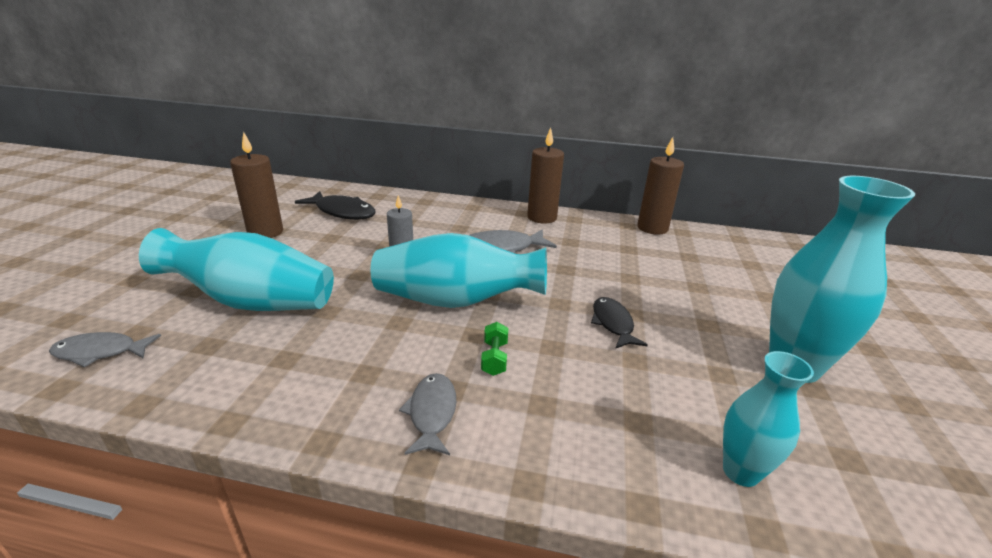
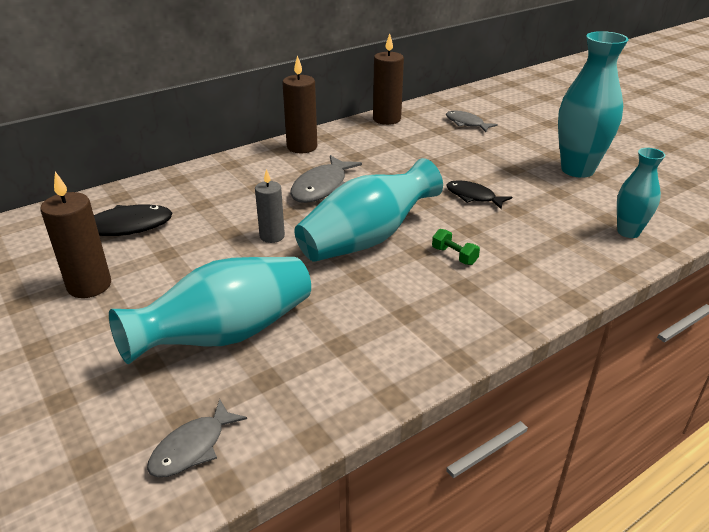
camera: 45 degrees left, 5 degrees up
(432, 413) = (480, 304): grey fish -> grey fish (466, 123)

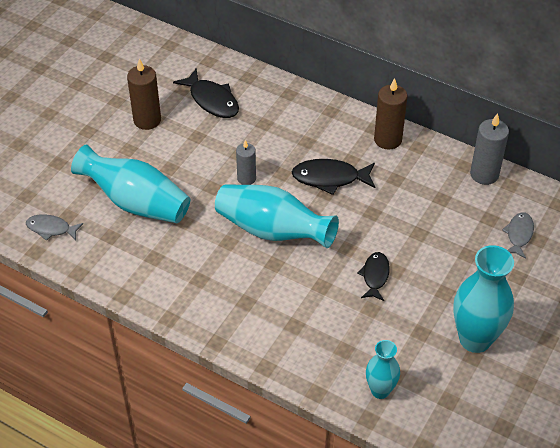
camera: 65 degrees right, 15 degrees up
(322, 187) = (330, 178): grey fish -> black fish
(386, 119) = (484, 174): brown candle -> grey candle
(454, 256) = (280, 286): green dumbbell -> none

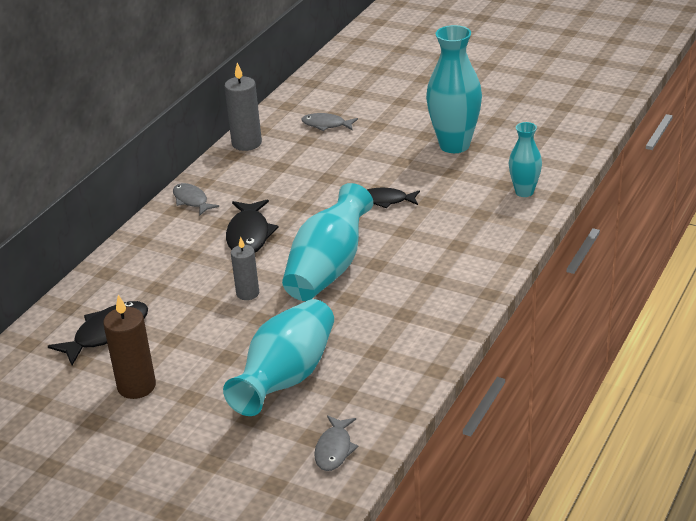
camera: 90 degrees left, 15 degrees down
(387, 139) = (192, 200): brown candle -> grey fish

